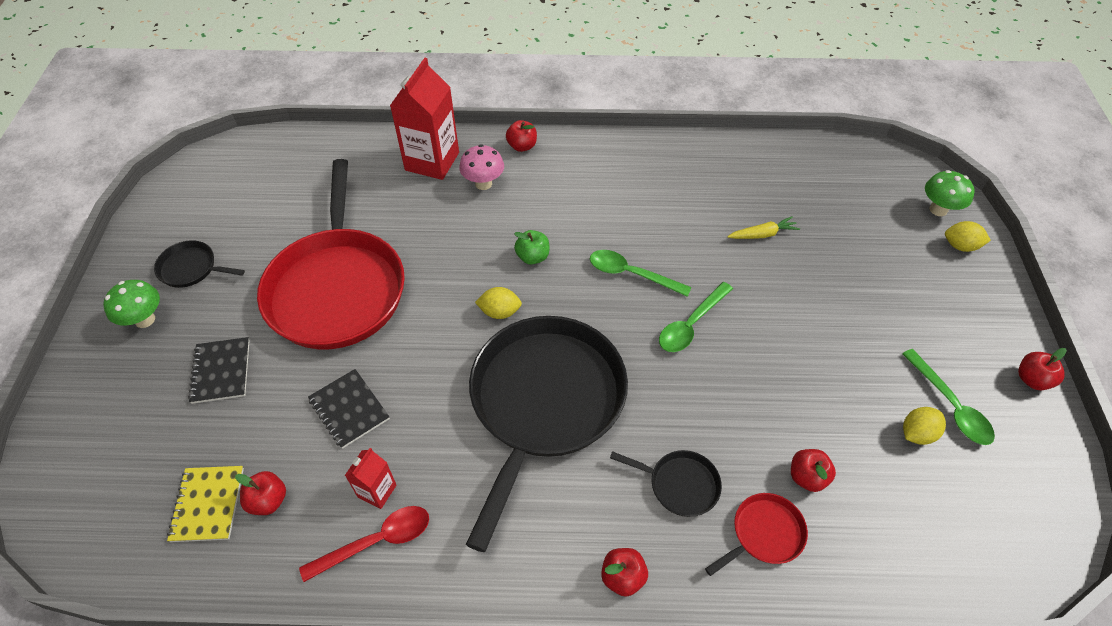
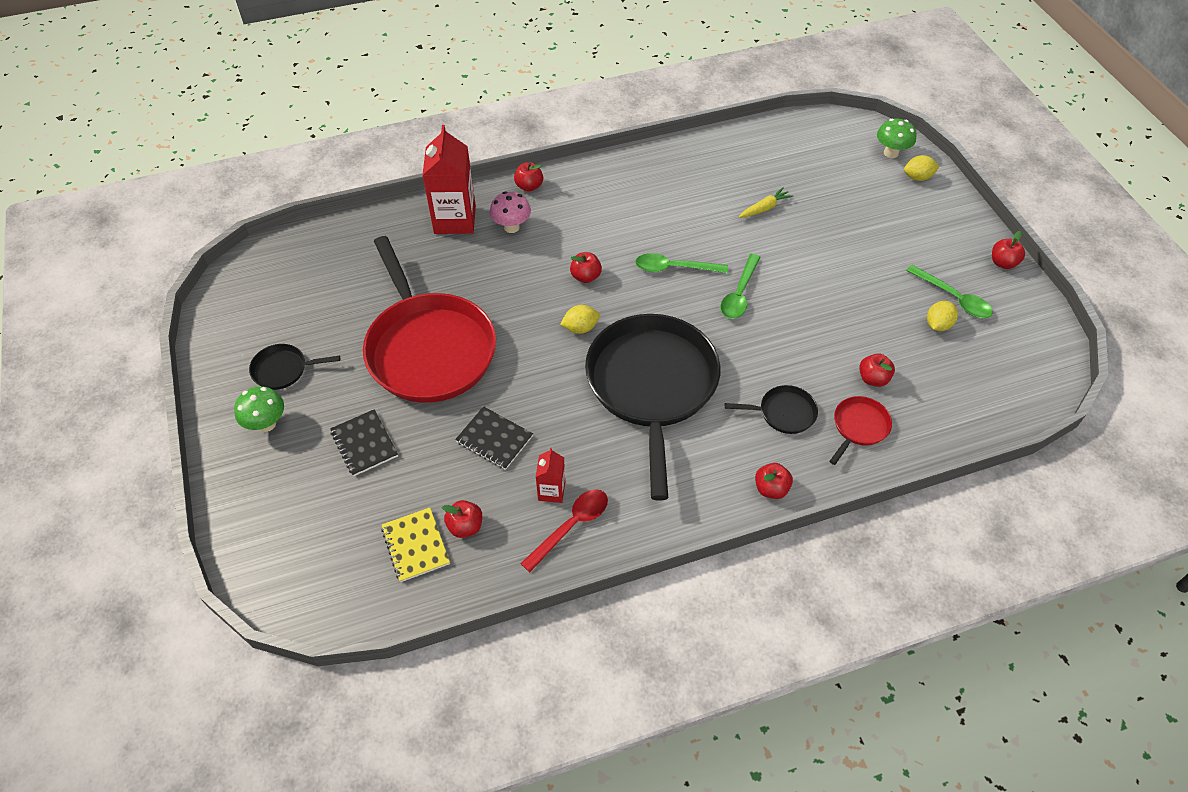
camera: 20 degrees left, 0 degrees up
(532, 257) = (585, 276): green apple -> red apple

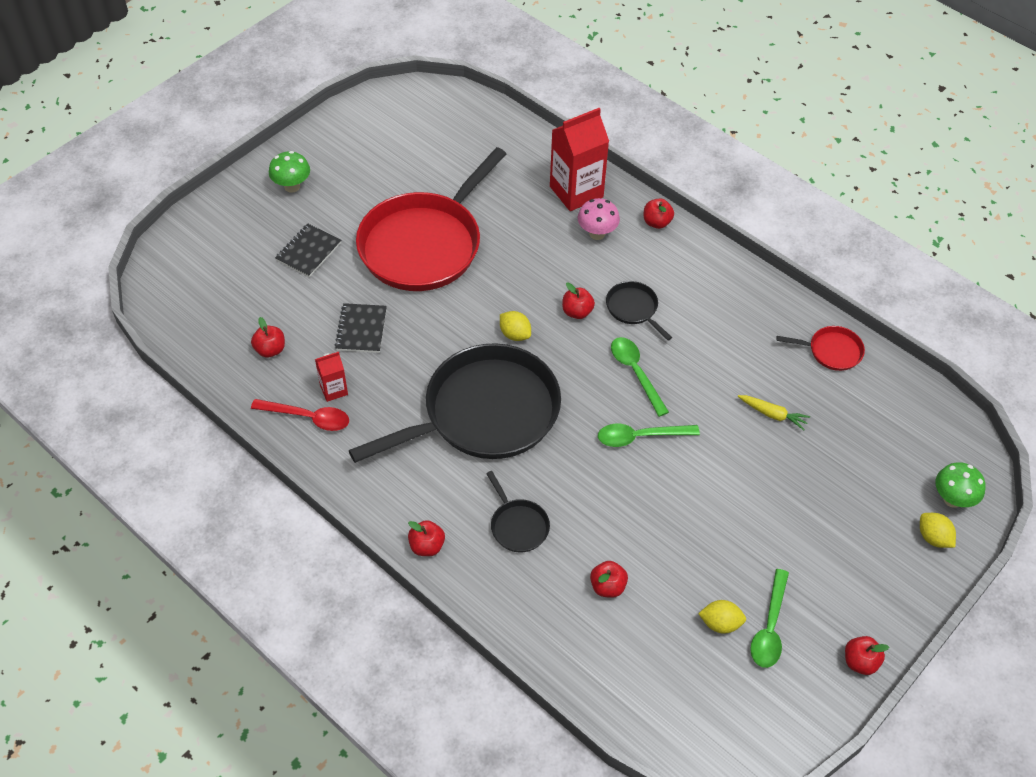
camera: 60 degrees right, 0 degrees up
(283, 370) = (346, 169): black pan -> black pan (633, 308)
(415, 545) = (237, 327): yellow notebook -> none
(859, 427) = (540, 593): red pan -> red pan (832, 351)

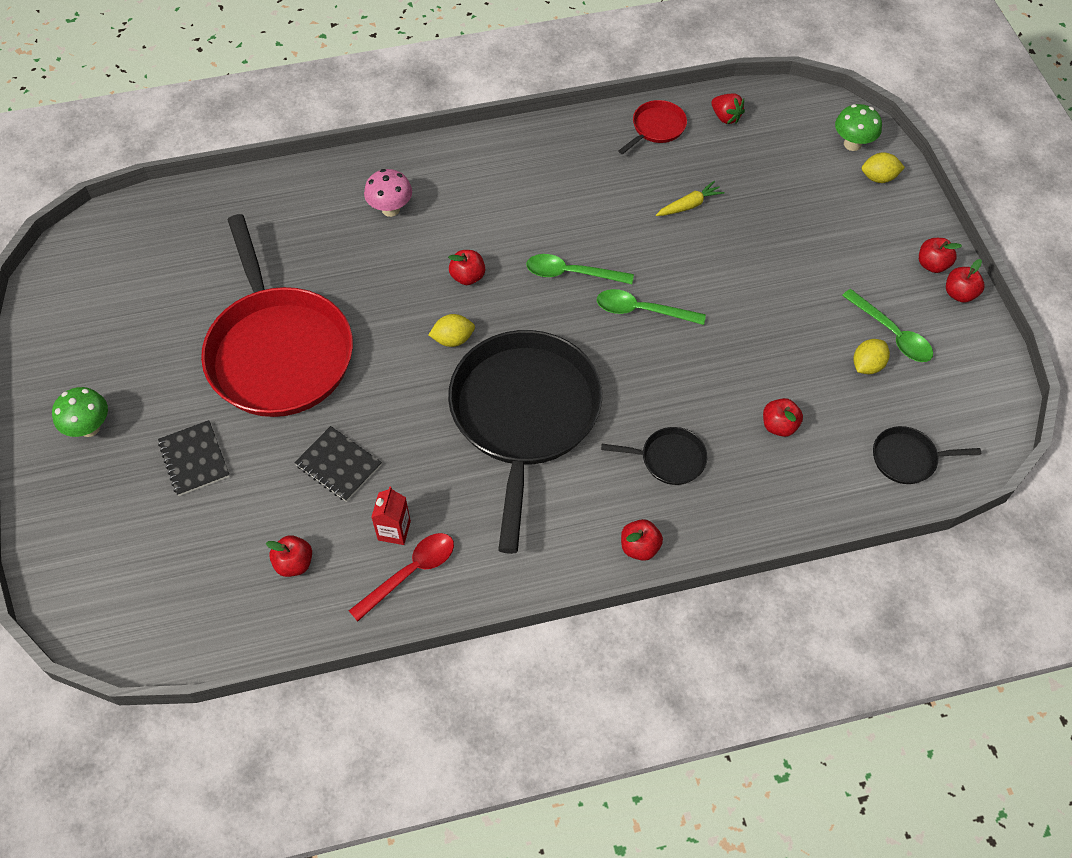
camera: 55 degrees left, 5 degrees up
(576, 192) = (326, 195): red carton -> none
(633, 308) = (499, 233): black pan -> black pan (907, 459)
(640, 437) = (642, 310): green spoon -> green spoon turned 75 degrees clockwise
(657, 222) = (417, 159): red apple -> red apple (932, 264)
(890, 392) = (725, 117): none -> red strawberry

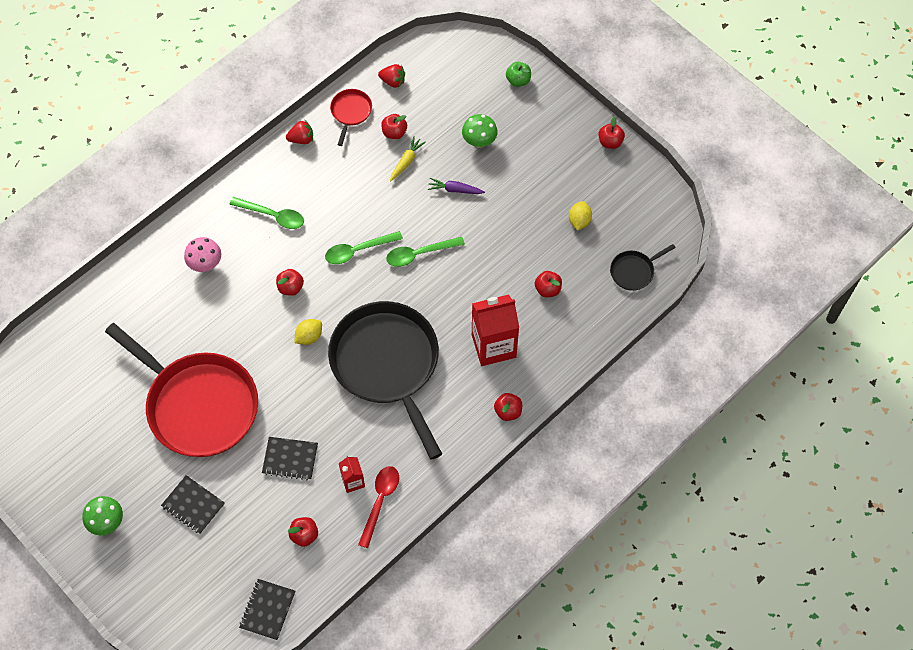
camera: 30 degrees left, 5 degrees up
(190, 629) = (267, 610): none -> black notebook
(583, 131) = (301, 139): none -> red strawberry
(669, 459) = (493, 346): black pan -> red carton
(729, 260) = (455, 190): none -> purple carrot
(852, 144) = (488, 62): green mushroom -> green mushroom (479, 141)
(878, 178) = (518, 80): yellow lemon -> green apple
(892, 333) = (583, 191): green spoon -> green spoon (272, 216)
(932, 264) = (583, 129): red apple -> red apple (394, 132)

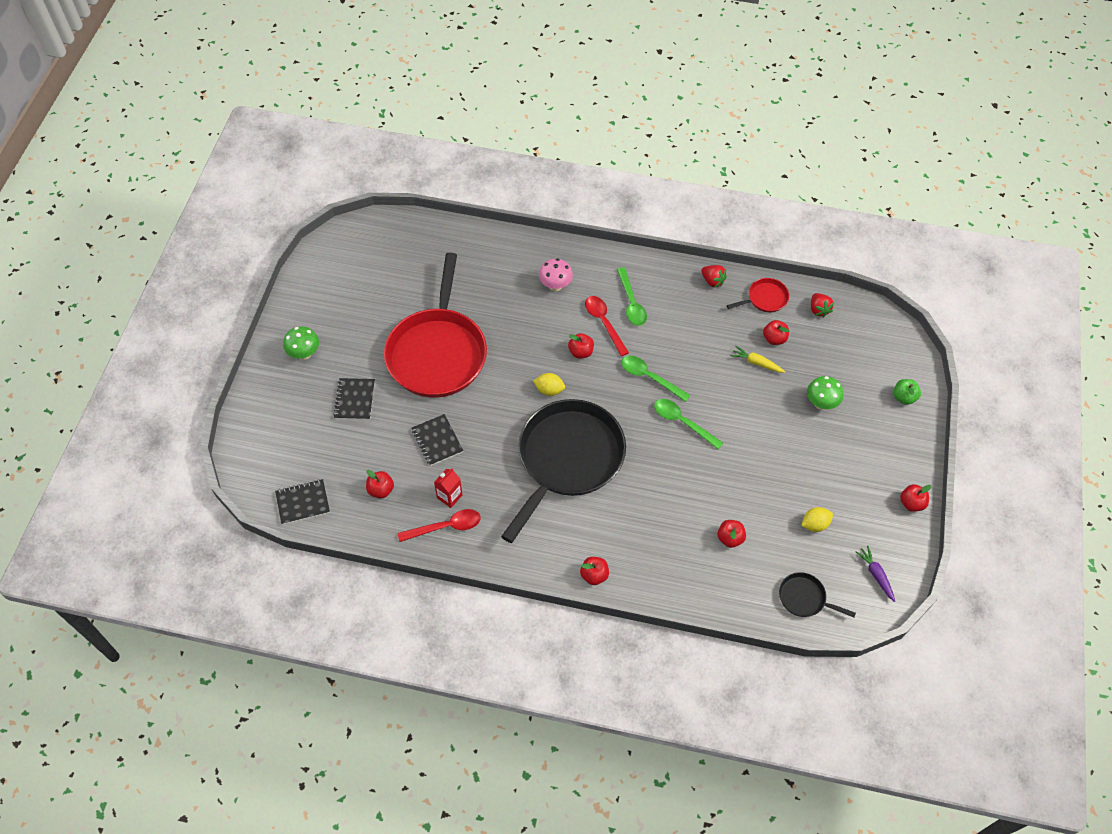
camera: 55 degrees right, 5 degrees down
(276, 250) = (604, 323): none -> red spoon
(406, 161) = (756, 363): yellow carrot -> yellow carrot turned 150 degrees counterclockwise
(455, 190) = (761, 412): purple carrot -> purple carrot (875, 575)
(493, 346) = (645, 528): red carton -> none

